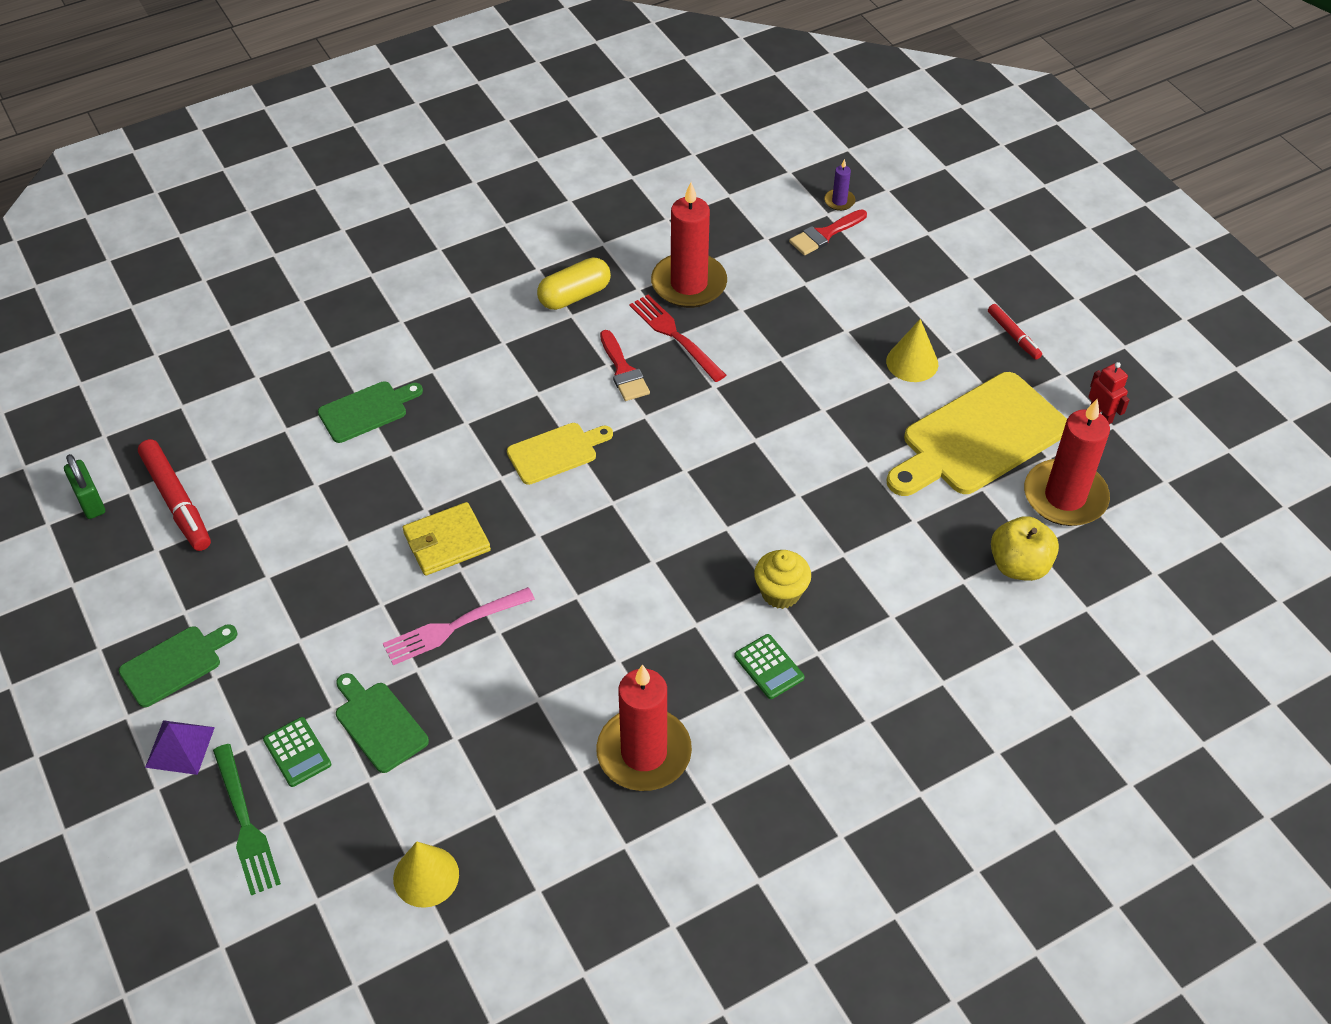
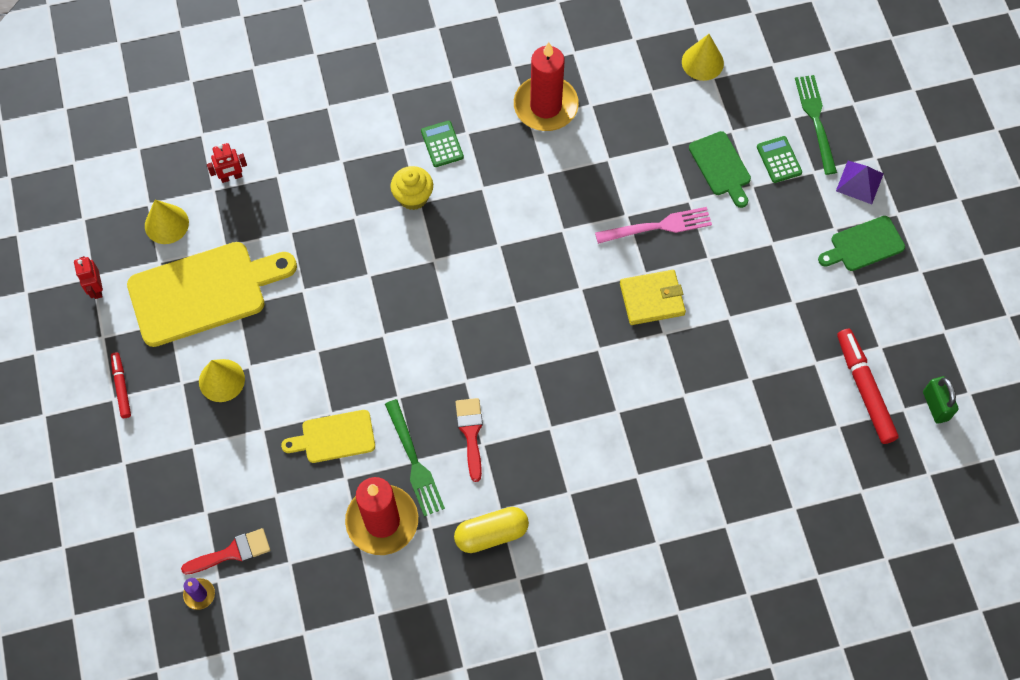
camera: 165 degrees left, 15 degrees up
(367, 411) = (700, 444): green cutting board -> none
(556, 452) = (548, 362): yellow cutting board -> yellow cutting board (334, 437)
(674, 335) = (414, 462): red fork -> green fork
(1019, 565) = (231, 177): yellow apple -> red robot
(1065, 496) = (166, 224): red candle -> yellow cone

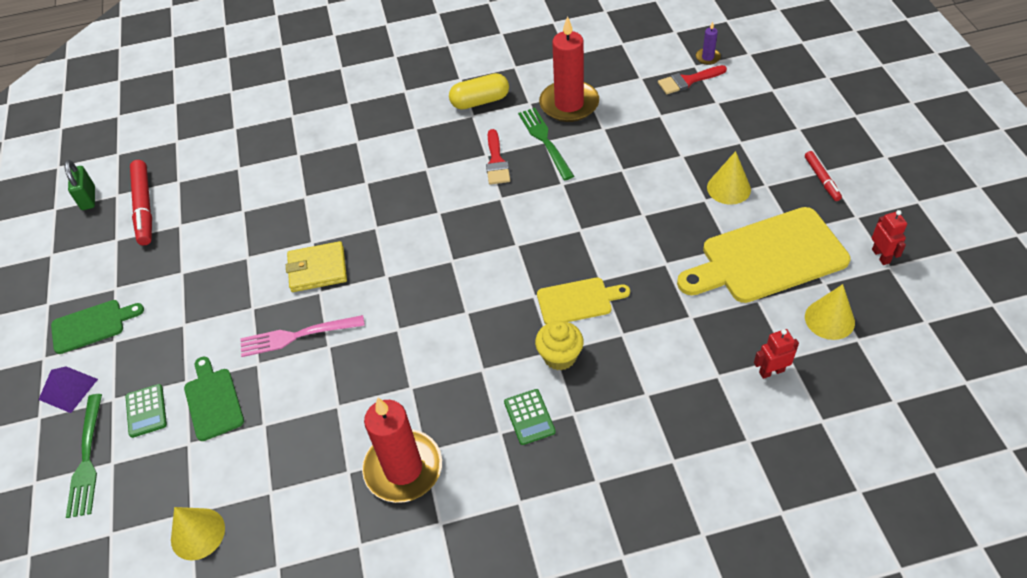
camera: 175 degrees left, 15 degrees down
(334, 437) = (617, 153): yellow cutting board -> yellow cutting board (578, 301)

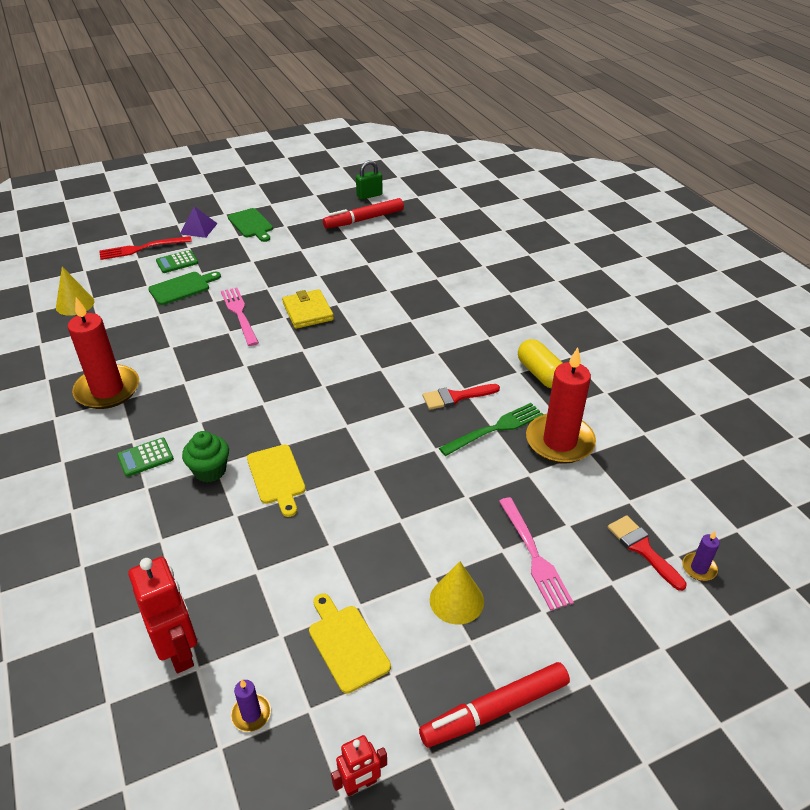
camera: 75 degrees right, 10 degrees down
(87, 459) = (141, 248): green fork -> red fork
(560, 356) = (210, 471): yellow cupcake -> green cupcake
(690, 138) = (534, 556): none -> pink fork
(767, 257) = (346, 644): yellow cutting board -> yellow cutting board, size x0.53
(771, 371) = (179, 650): red robot -> red robot, size x1.79
(821, 179) = (495, 710): red marker -> red marker, size x1.76
(829, 319) = (251, 714): yellow cone -> purple candle

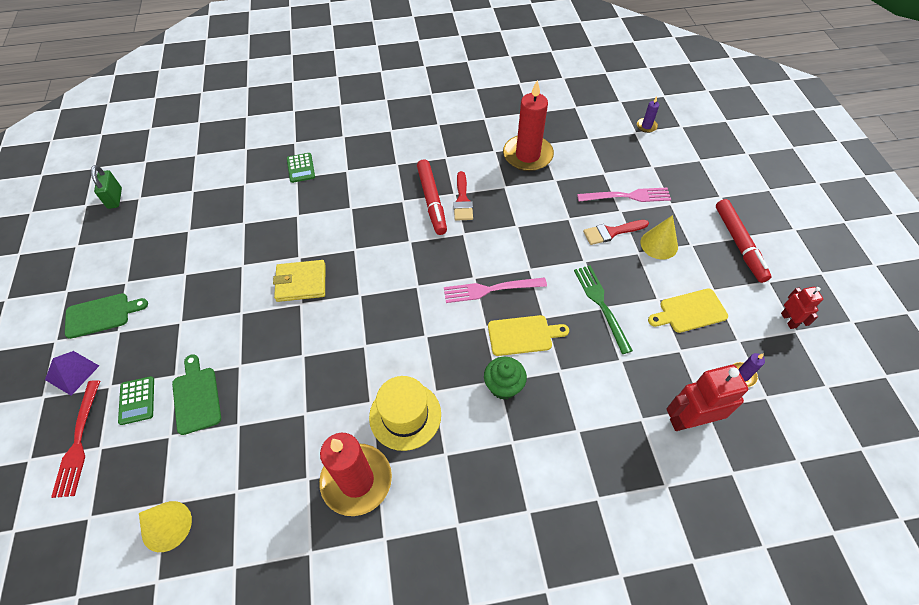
camera: 75 degrees left, 15 degrees up
(145, 457) = (472, 442): green calculator -> green calculator (301, 168)
(172, 406) = (405, 415): none -> yellow hat
(239, 314) = (276, 343): pink fork -> pink fork (490, 290)
(364, 219) = (161, 211): red marker -> red marker (432, 201)
(495, 428) = (505, 186): green fork -> green fork (601, 304)
(541, 374) = (453, 145): yellow capsule -> none
(643, 549) = (629, 145): red brush -> red brush (611, 232)

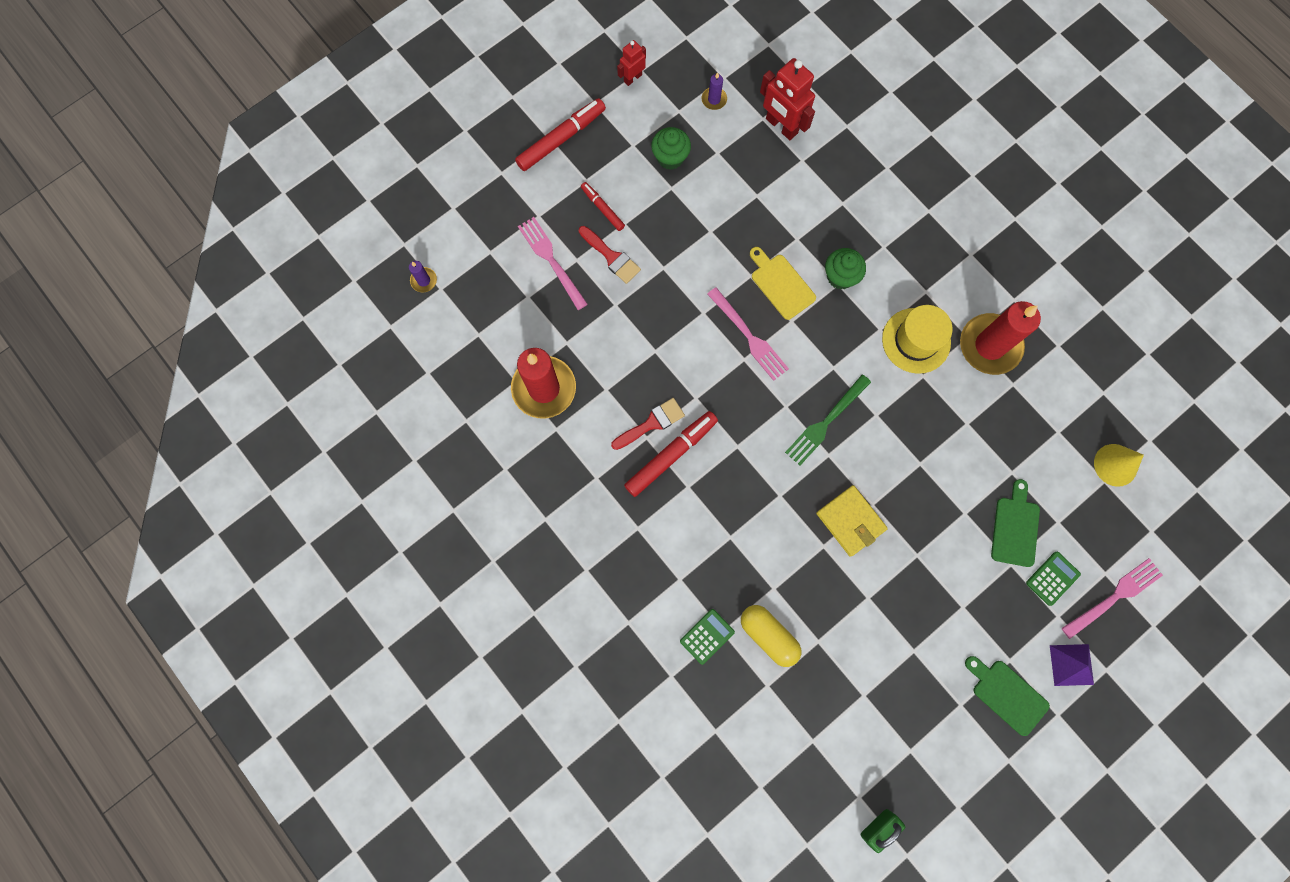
camera: 120 degrees left, 20 degrees up
(78, 442) = (1114, 596): red fork -> pink fork
(196, 397) = (1015, 528): green cutting board -> green cutting board turned 150 degrees clockwise
(272, 198) = (768, 635): none -> yellow capsule
(601, 304) = (707, 233): green fork -> green fork (825, 422)
(659, 244) = (602, 208): yellow cone -> red marker
(689, 311) = (670, 157): yellow cutting board -> green cupcake

